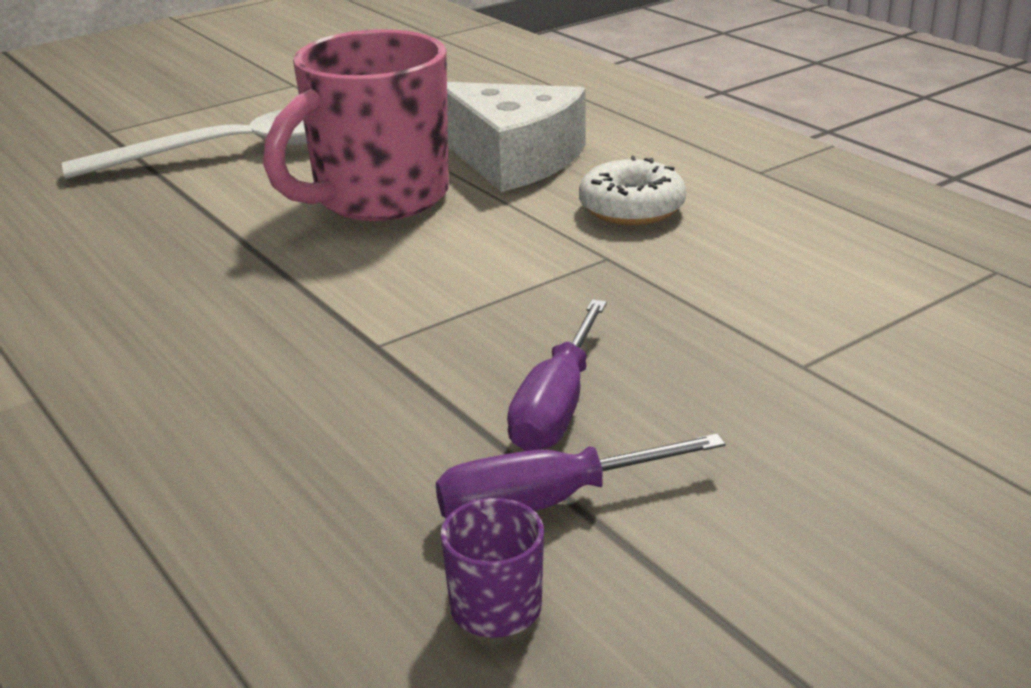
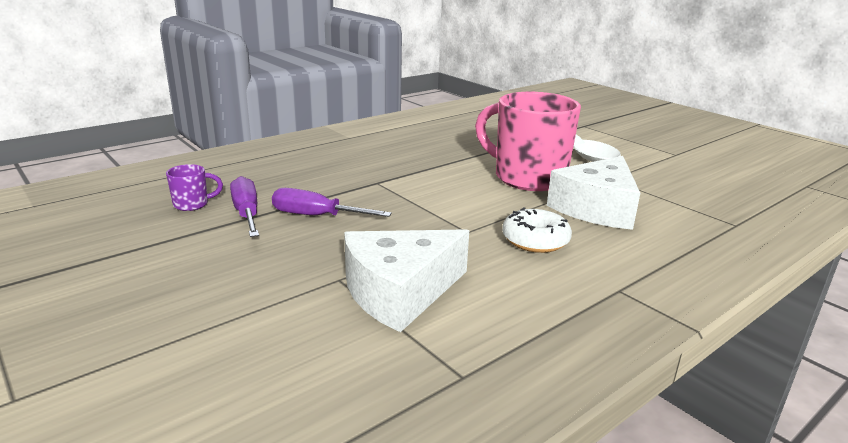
camera: 85 degrees right, 5 degrees down
(824, 311) = (400, 292): none -> white cheese

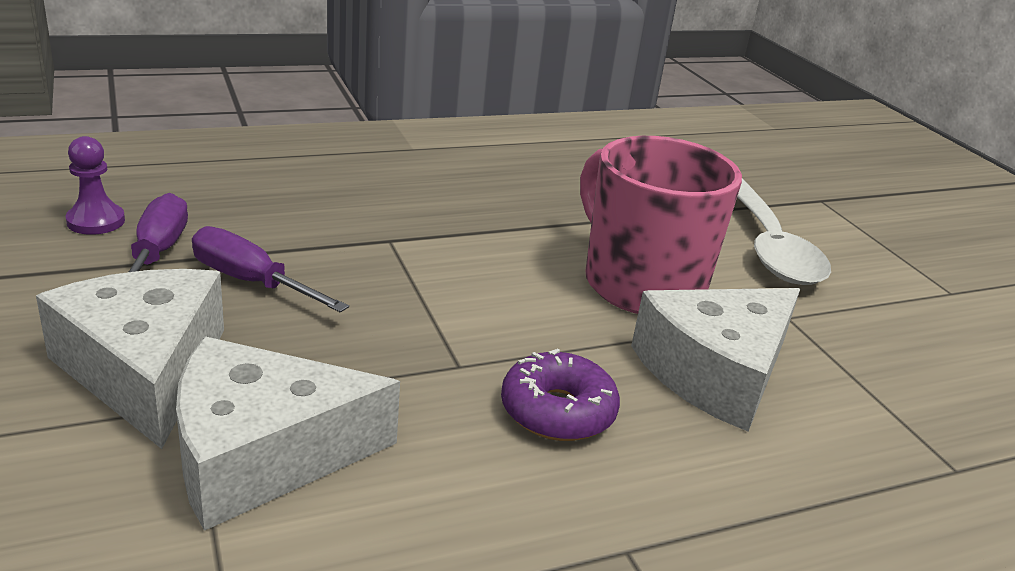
camera: 15 degrees right, 5 degrees up
(192, 204) = (96, 221): purple mug -> purple pawn
(295, 269) = (144, 370): none -> white cheese
(535, 240) = (557, 411): white donut -> purple donut

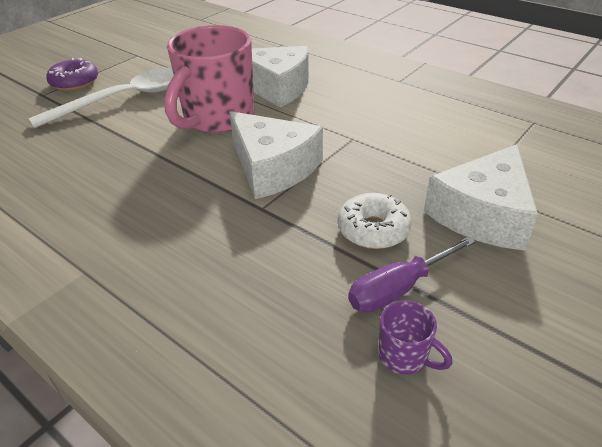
camera: 115 degrees left, 10 degrees up
(96, 221) = (404, 356): purple pawn -> purple mug
(251, 282) = (373, 229): purple screwdriver -> white donut
(263, 454) = (470, 155): white cheese -> white cheese (273, 168)
(557, 411) = (350, 109): purple donut -> purple donut (75, 82)

